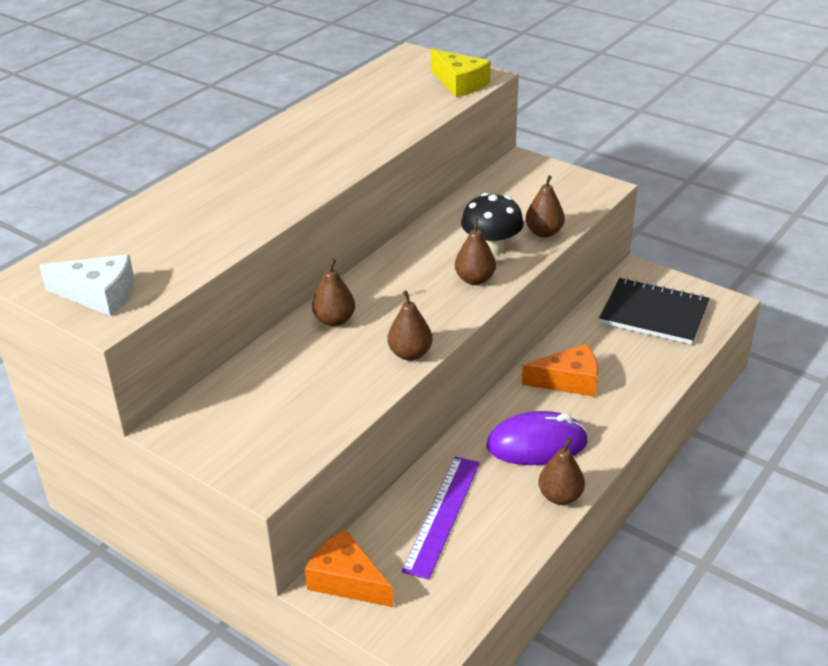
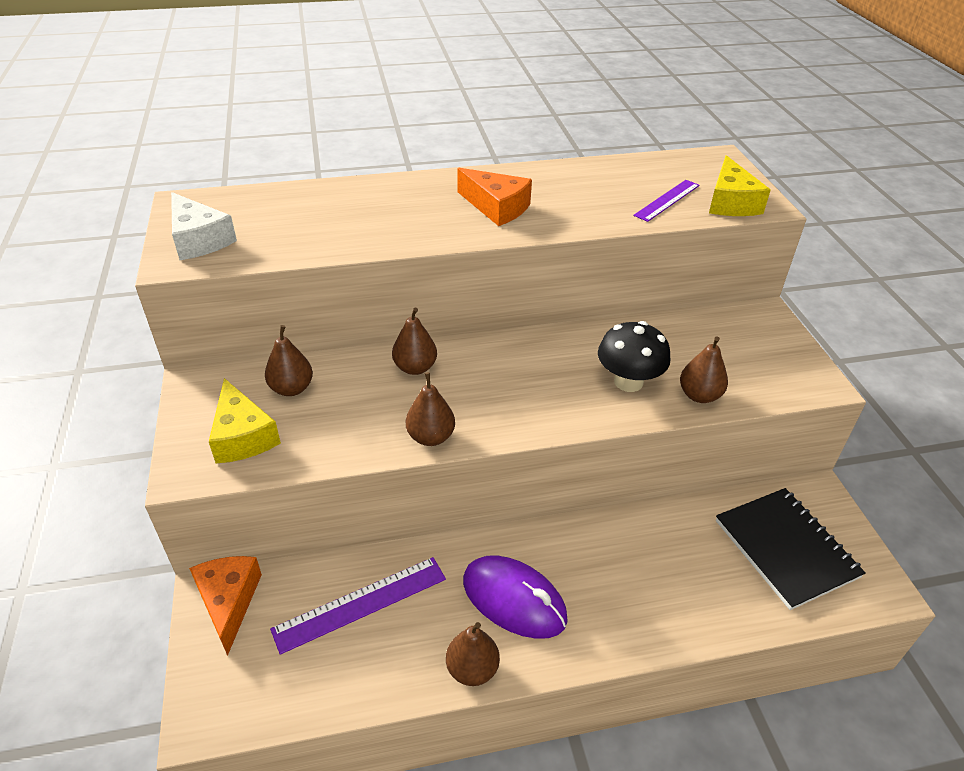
camera: 40 degrees right, 5 degrees up
(271, 435) = (242, 436): none -> yellow cheese
(417, 100) = (667, 200): none -> purple ruler
(475, 279) = (575, 402): brown pear -> brown pear (291, 388)
(568, 381) = (617, 559): orange cheese -> orange cheese (496, 207)

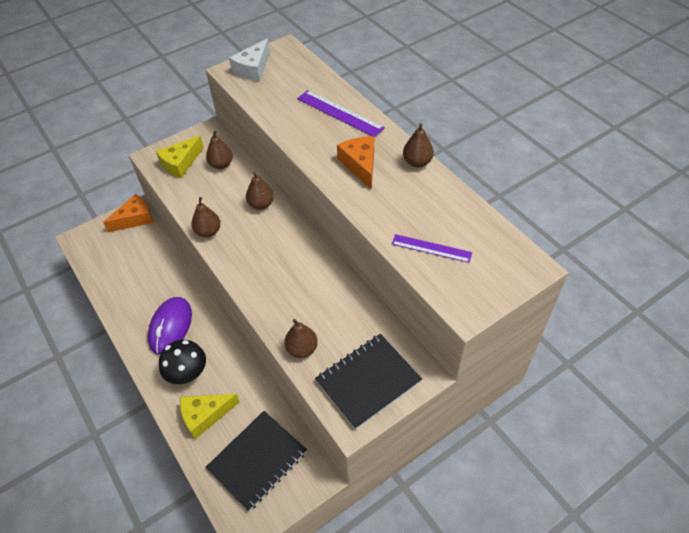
camera: 70 degrees right, 10 degrees up
(360, 604) = (148, 266): purple ruler -> purple ruler (339, 113)
(472, 669) = (125, 323): brown pear -> brown pear (417, 162)
(496, 207) = (360, 165): orange cheese -> orange cheese turned 150 degrees clockwise
(628, 382) = (297, 307): black mushroom -> black mushroom (187, 373)
(730, 202) = (455, 287): yellow cheese -> yellow cheese (205, 415)
(765, 355) = (368, 381): none -> black notebook

